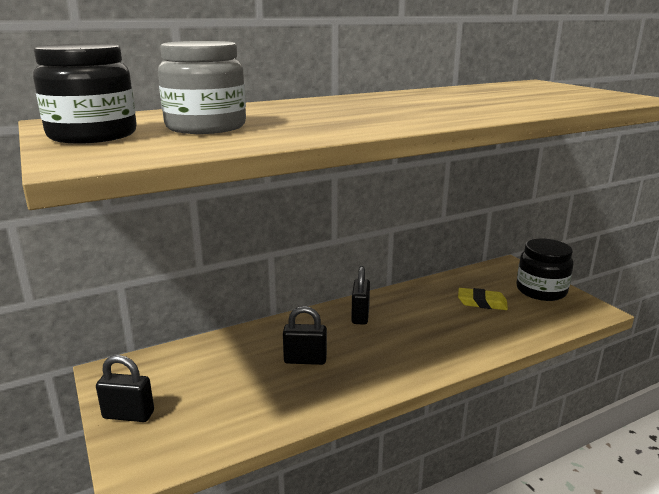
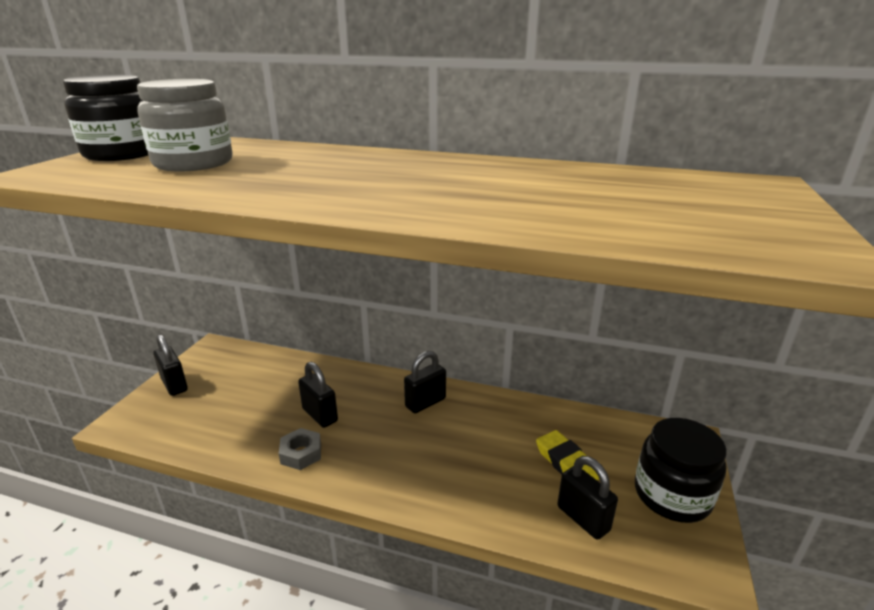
camera: 45 degrees right, 5 degrees up
(337, 386) = (301, 453): none -> grey nut
(528, 321) = (583, 518): none -> black padlock

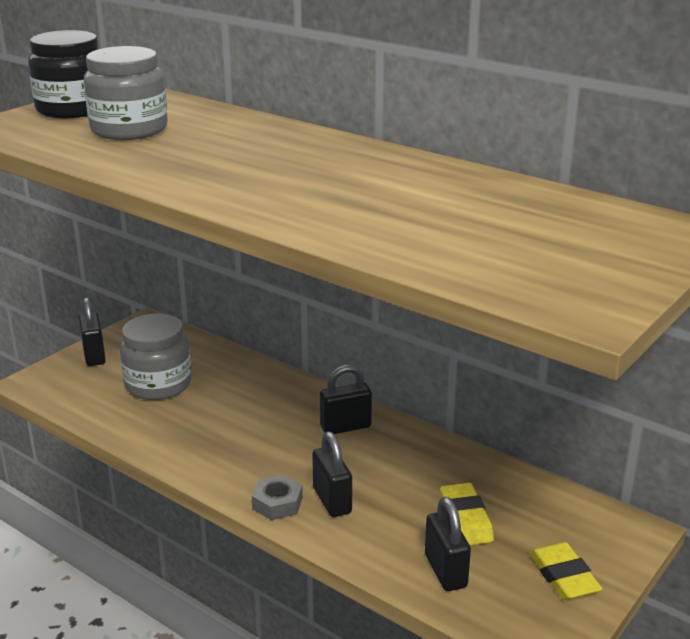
camera: 20 degrees right, 0 degrees up
(245, 399) = (158, 384): none -> grey jar
(301, 453) = (191, 447): grey nut -> grey nut (277, 503)
(320, 415) = (226, 415): black padlock -> black padlock (332, 500)
(672, 495) = (563, 576): black jar -> yellow eraser

